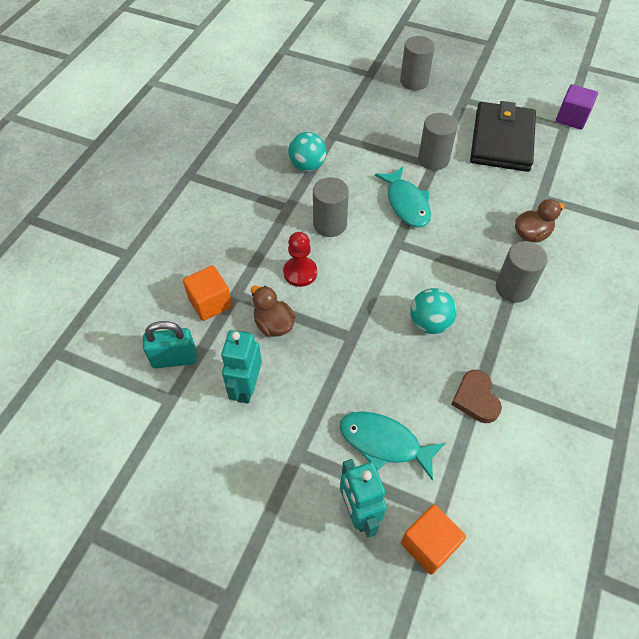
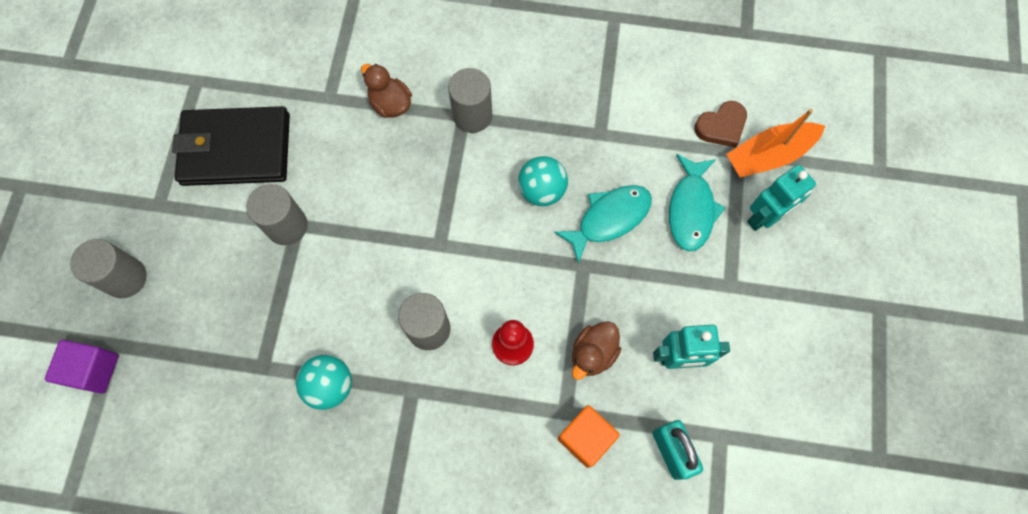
camera: 105 degrees left, 15 degrees up
(406, 203) = (373, 245): turquoise fish -> turquoise fish (609, 219)
(429, 544) = (769, 155): orange cube -> orange boat
(475, 399) = (617, 136): brown heart -> brown heart (721, 126)
(571, 118) = (179, 73): purple cube -> purple cube (94, 370)

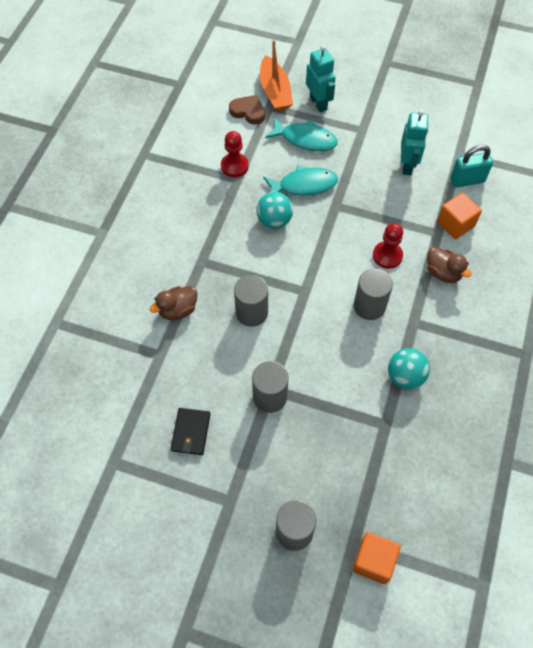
camera: 80 degrees left, 10 degrees down
(94, 370) = (373, 561): purple cube -> orange cube
(236, 149) = (190, 432): black wallet -> black wallet, size x0.48
(472, 115) = (202, 255): grey cylinder -> grey cylinder (251, 312)
(593, 353) = (399, 210): brown duck -> brown duck (443, 273)
(609, 219) = (304, 185): turquoise fish -> turquoise fish turned 105 degrees clockwise
(621, 126) = (234, 166): none -> red pawn
(721, 126) = (248, 111): brown heart -> brown heart turned 45 degrees counterclockwise

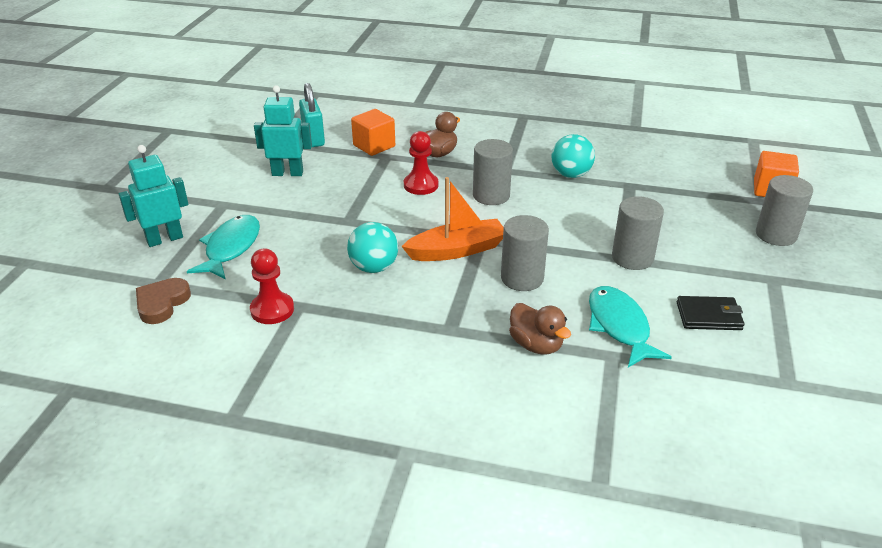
camera: 95 degrees left, 25 degrees down
(275, 92) = (127, 279): orange boat -> orange boat (457, 250)
(304, 185) = (313, 246): turquoise fish -> turquoise fish (619, 326)

